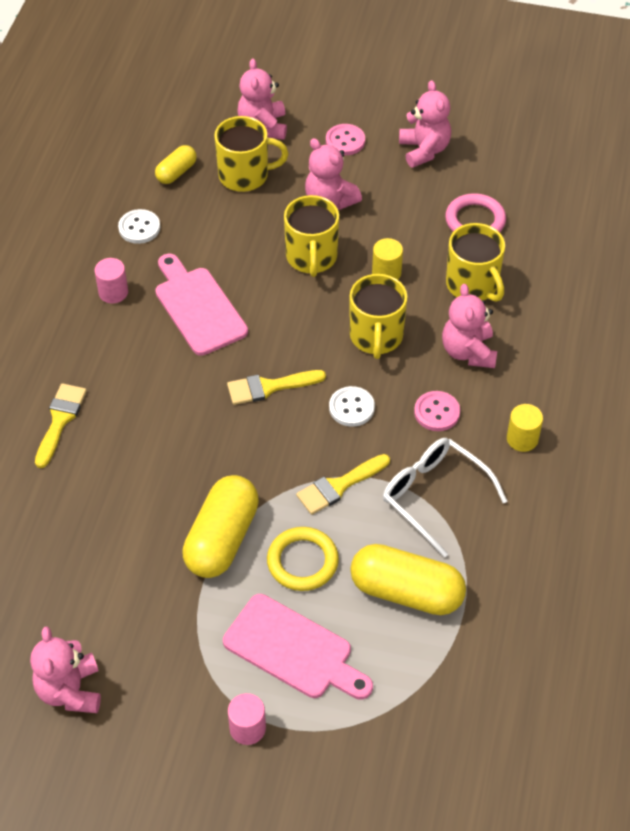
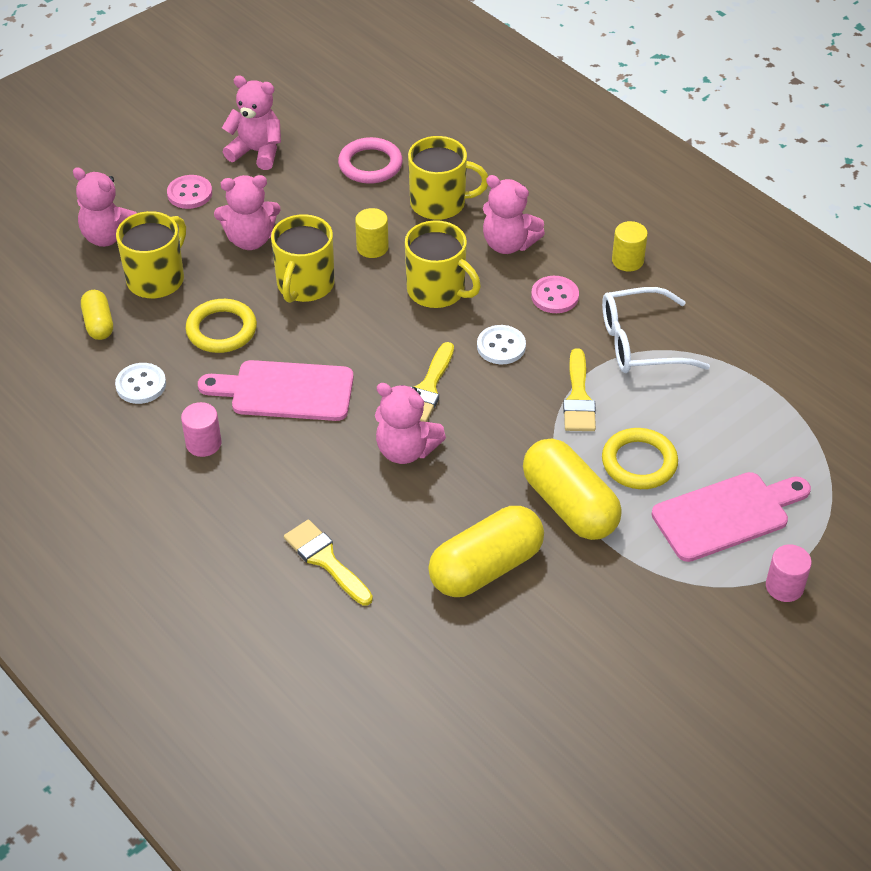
camera: 55 degrees left, 5 degrees down
(70, 690) = (652, 700): pink teddy bear -> pink teddy bear (406, 450)
(227, 238) = (221, 330): none -> yellow ring
(311, 257) = (305, 285): yellow mug -> yellow mug turned 75 degrees clockwise
(406, 592) = (723, 411): yellow capsule -> yellow capsule (485, 568)

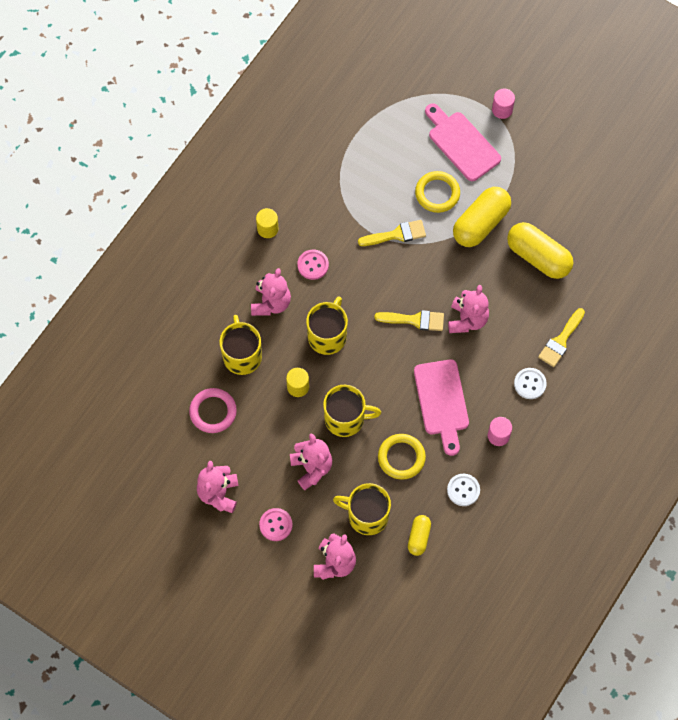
camera: 105 degrees left, 20 degrees up
(98, 324) = (419, 537): yellow capsule -> yellow capsule turned 45 degrees counterclockwise
(501, 346) = (366, 287): white button -> white button (530, 384)
(640, 343) = (340, 209): white glasses -> none

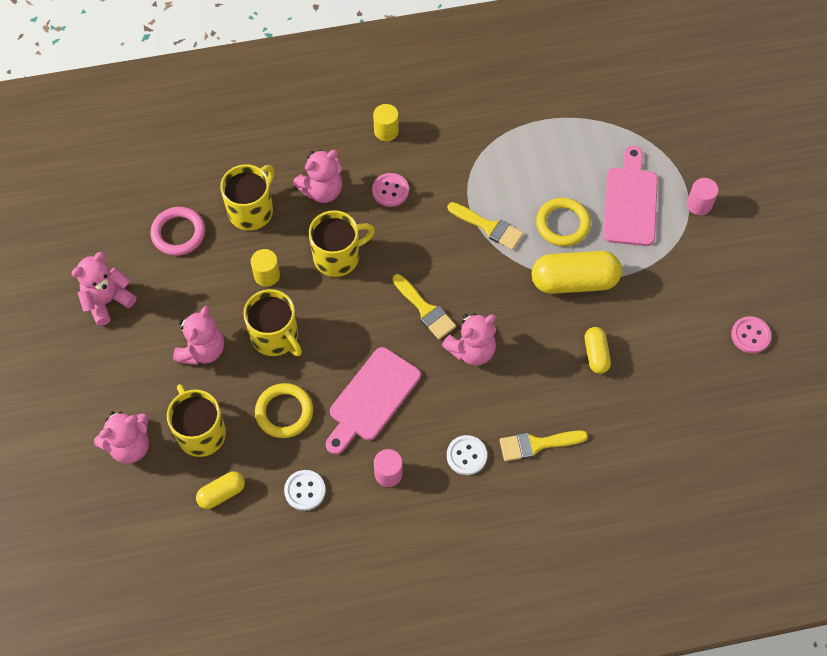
camera: 45 degrees right, 5 degrees down
(276, 525) = (121, 368): pink button -> pink button (750, 335)
(538, 257) = (596, 354): yellow capsule -> yellow capsule, size x0.54

